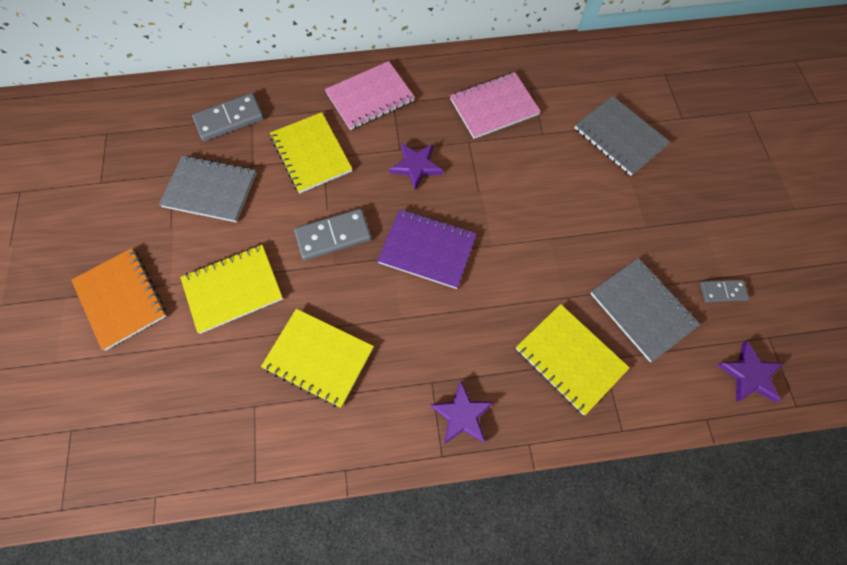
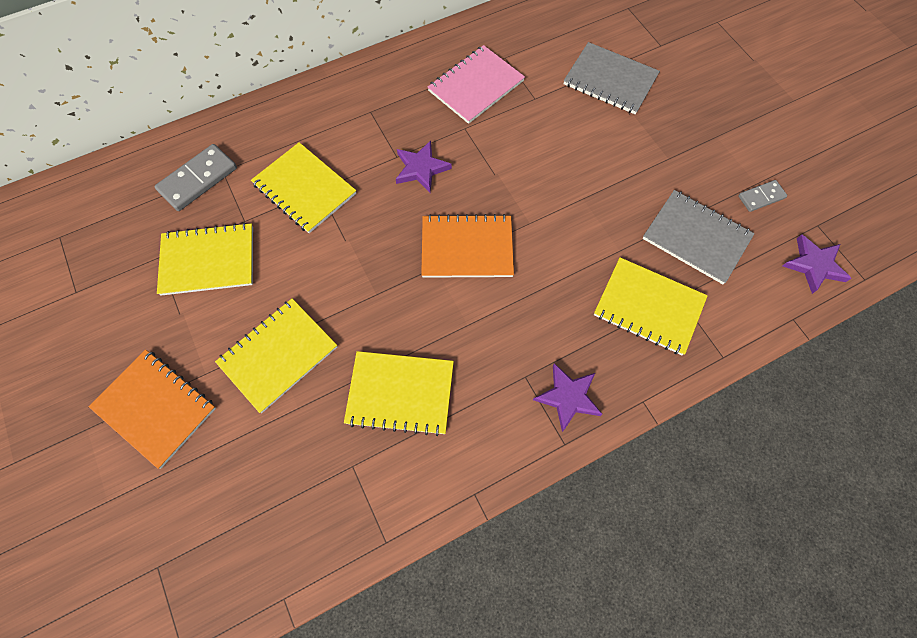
camera: 20 degrees left, 0 degrees up
(210, 190) = (208, 260): grey notebook -> yellow notebook
(333, 236) = (364, 265): grey domino -> none
(370, 97) = (343, 112): pink notebook -> none
(427, 249) = (467, 248): purple notebook -> orange notebook

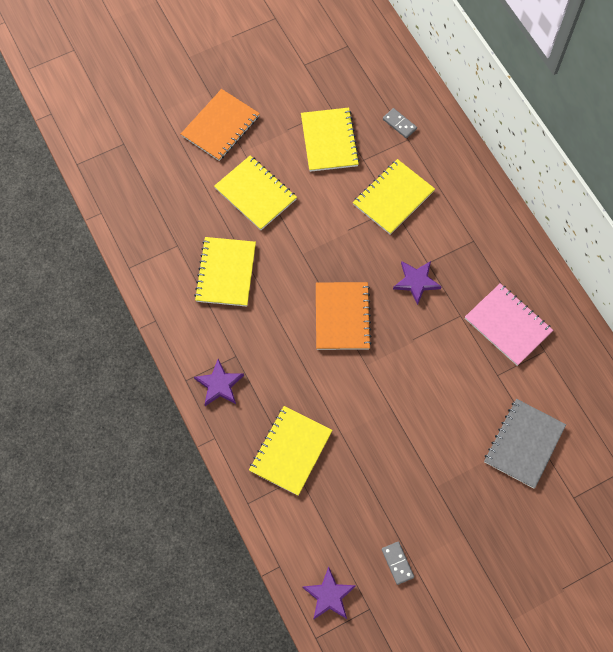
camera: 90 degrees right, 0 degrees up
(198, 179) = (399, 124): grey domino -> grey domino, size x0.58
(696, 238) = (354, 498): grey notebook -> none

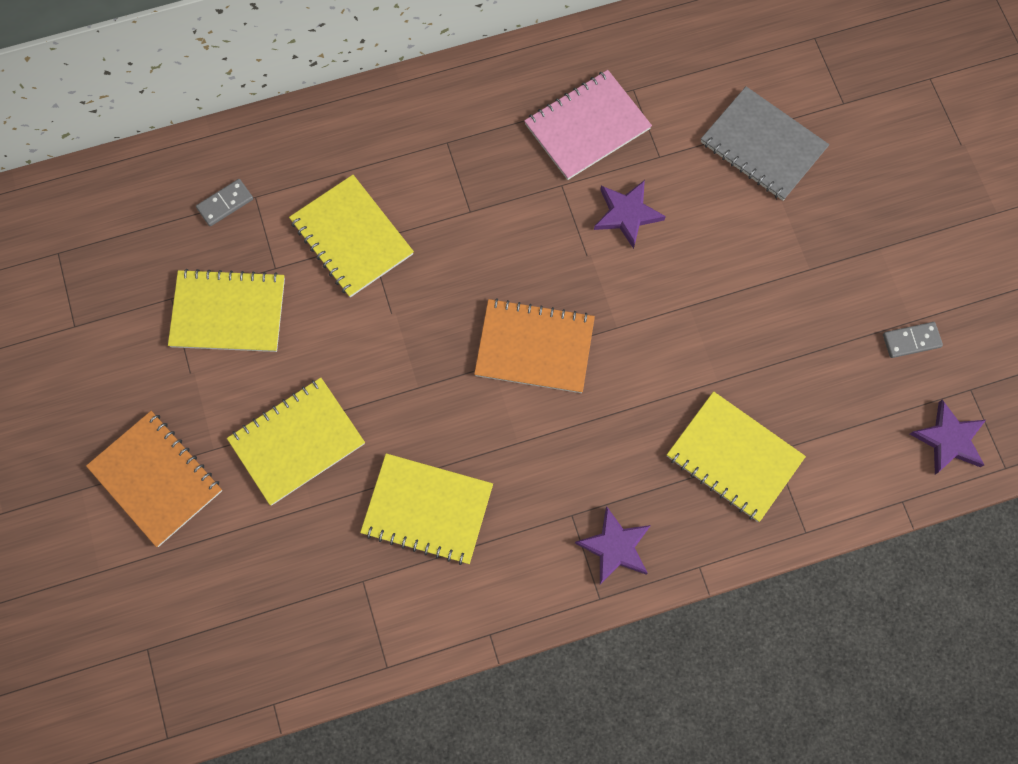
camera: 80 degrees left, 5 degrees up
(416, 282) = (497, 233): purple star -> purple star (627, 214)

